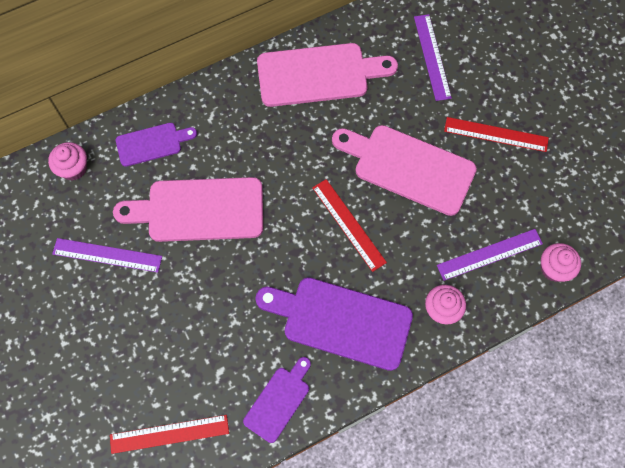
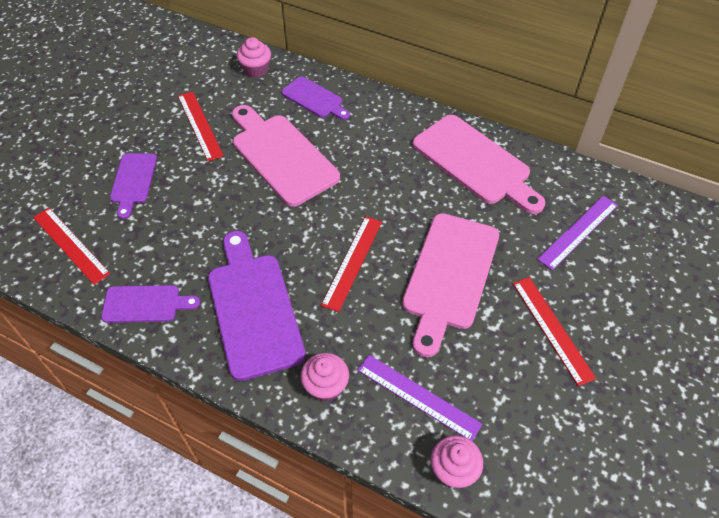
camera: 55 degrees right, 15 degrees down
(107, 255) = (200, 125): purple ruler -> red ruler
(133, 346) = (133, 181): none -> purple cutting board
(408, 167) = (449, 276): pink cutting board -> pink cutting board turned 150 degrees counterclockwise

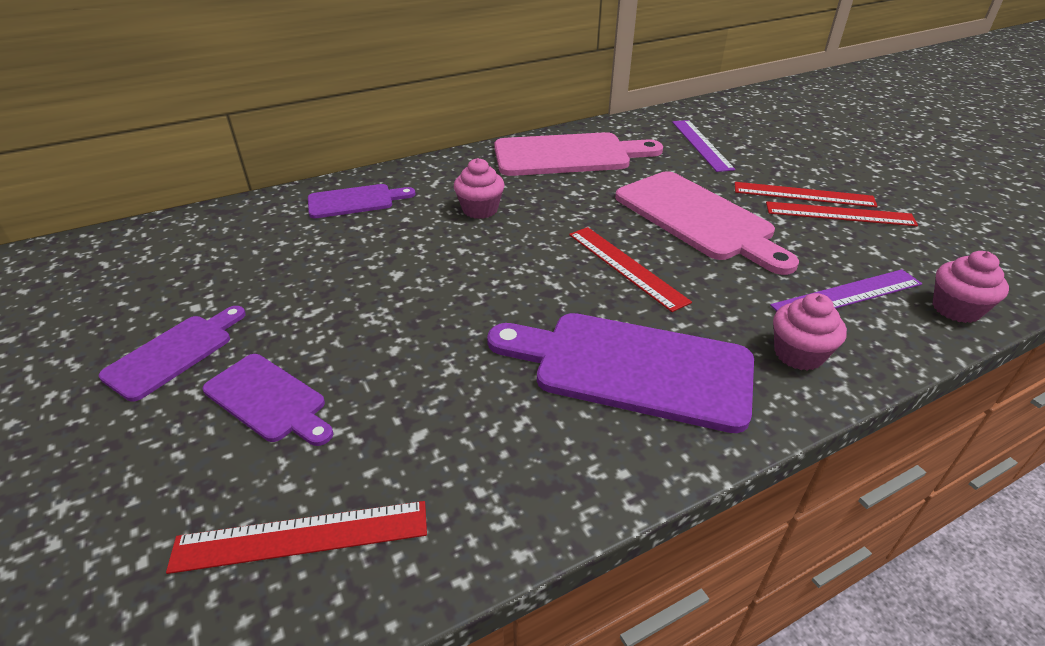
camera: 55 degrees left, 15 degrees down
(145, 304) = (530, 479): purple cutting board -> purple cutting board (174, 353)
(200, 125) = (261, 295): red ruler -> red ruler (839, 214)
(256, 70) = (243, 220): pink cupcake -> pink cupcake (480, 210)
(281, 156) = (408, 253): pink cutting board -> none

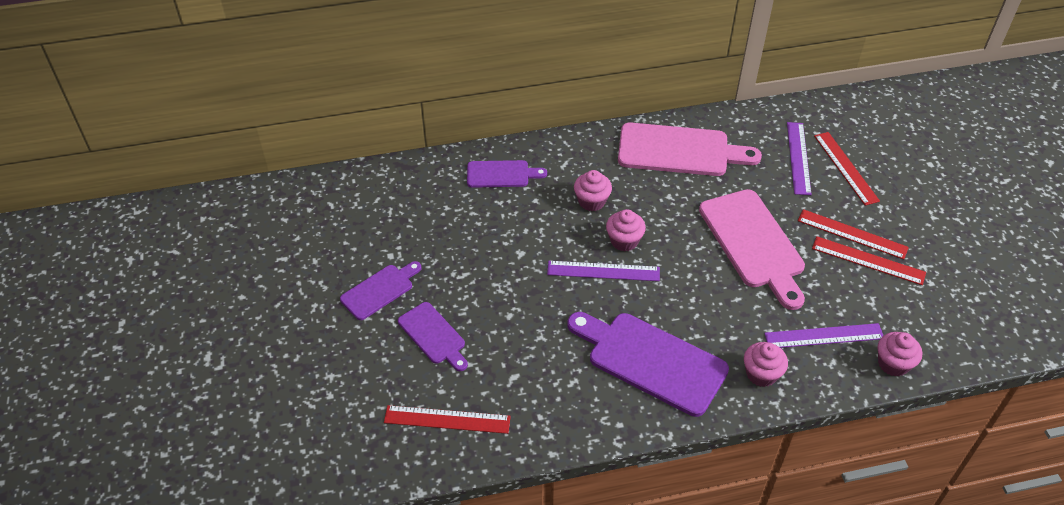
camera: 15 degrees right, 10 degrees up
(520, 275) = (603, 271): none -> purple ruler
(536, 240) = (624, 241): none -> pink cupcake
(626, 266) = (680, 279): red ruler -> red ruler (846, 168)

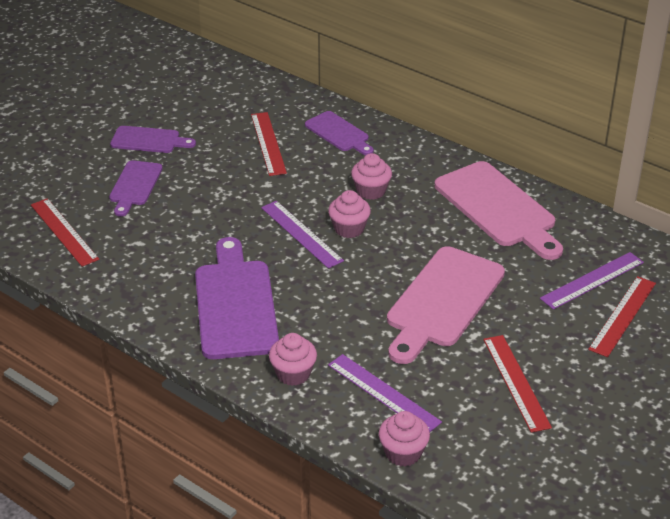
camera: 50 degrees right, 10 degrees down
(852, 234) = (537, 357): red ruler -> red ruler (268, 143)

